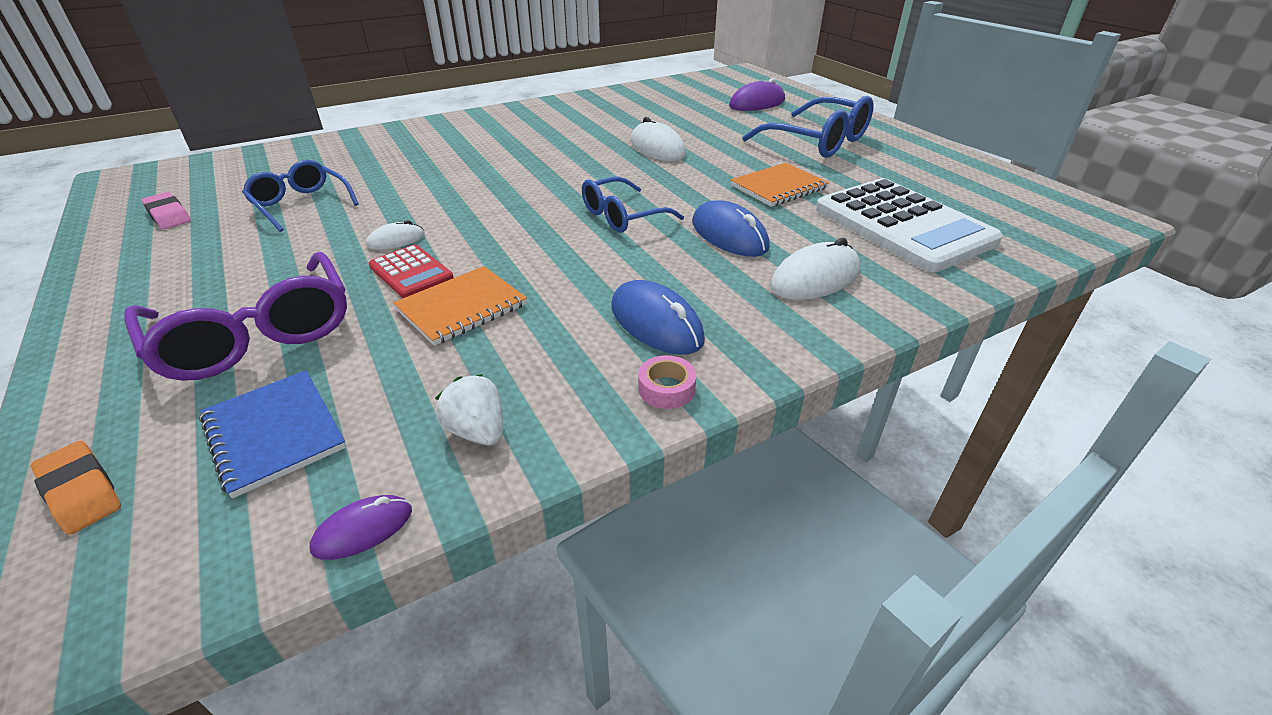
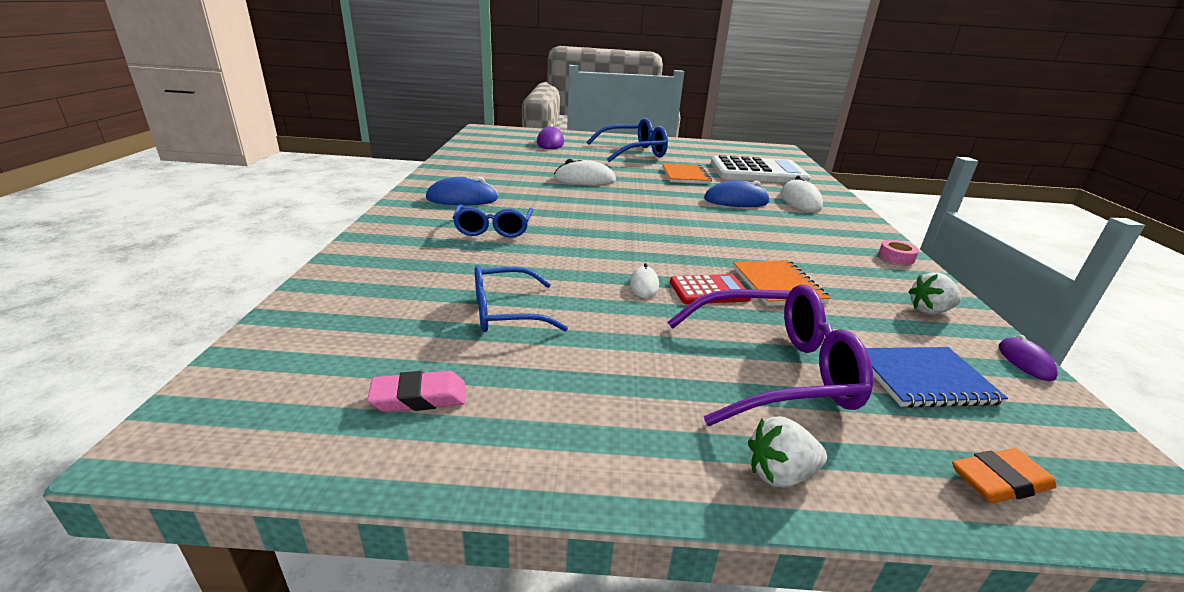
camera: 60 degrees left, 10 degrees down
(90, 361) = (780, 474): none -> white strawberry
(623, 216) = (683, 214): blue glasses -> blue glasses (493, 229)
(656, 323) = (828, 242): blue mouse -> blue mouse (462, 199)

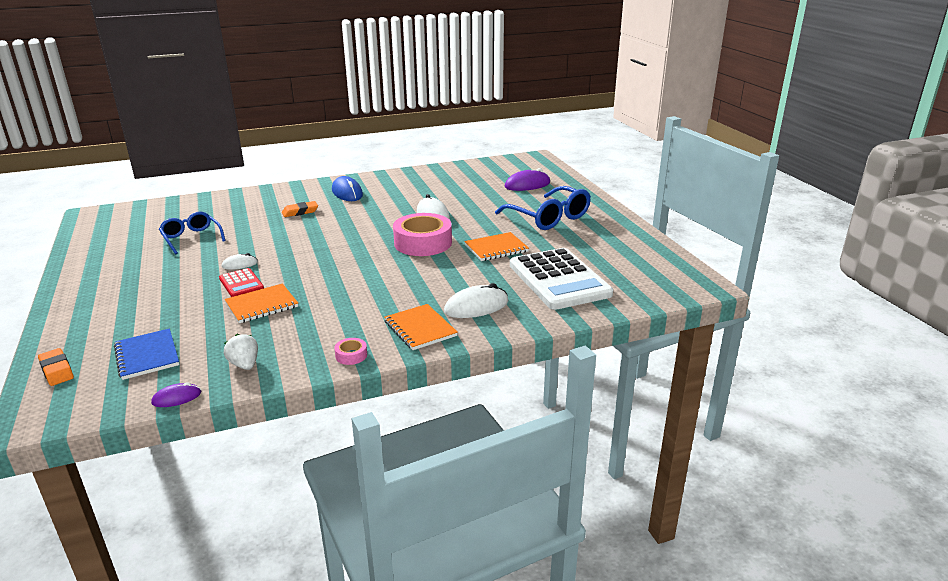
camera: 70 degrees right, 0 degrees up
(419, 397) = (115, 239): pink eraser -> none
(493, 229) = (300, 212): blue glasses -> orange eraser
(652, 194) = (423, 243): none -> pink tape
(736, 201) = (441, 277): blue mouse -> none
(772, 370) = (149, 309): purple glasses -> none
(780, 474) = (65, 315): white strawberry -> none
(840, 224) = (420, 329): none -> orange notebook

